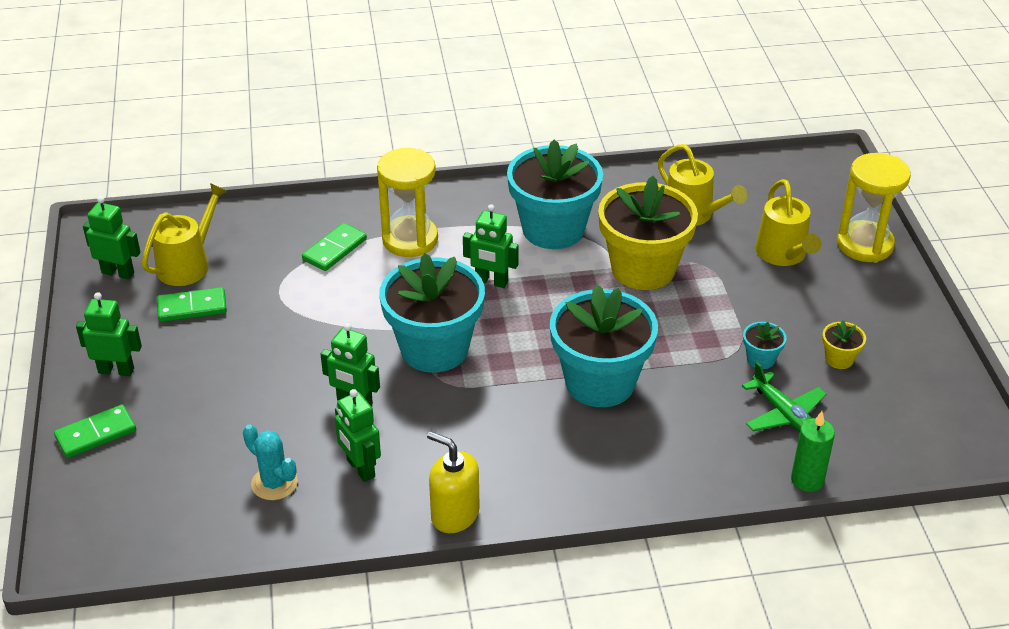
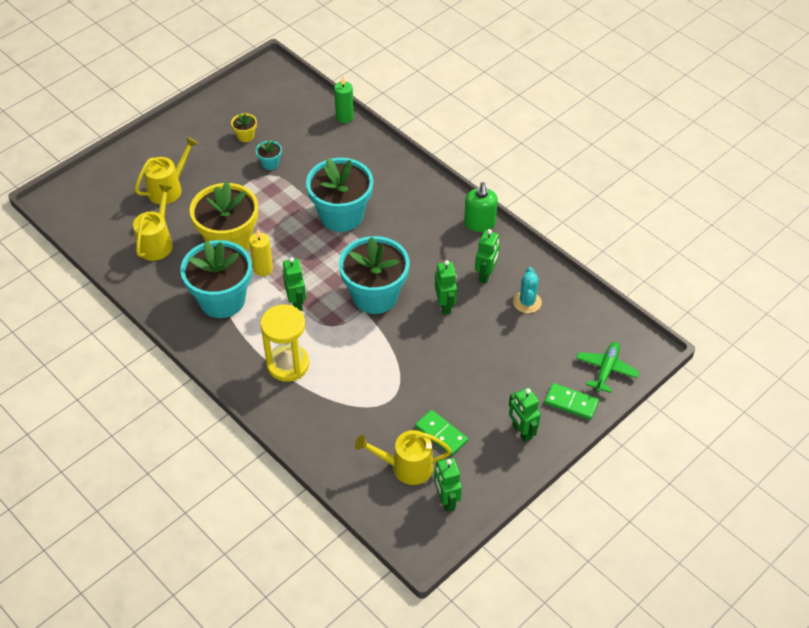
camera: 125 degrees left, 10 degrees up
(334, 249) = (328, 397): green domino -> none
(454, 514) = (479, 223): yellow soap dispenser -> green soap dispenser
(571, 277) = (263, 269): none -> yellow candle
(784, 414) = (306, 140): green plane -> green plane (606, 370)
(864, 245) = (133, 159): yellow hourglass -> none

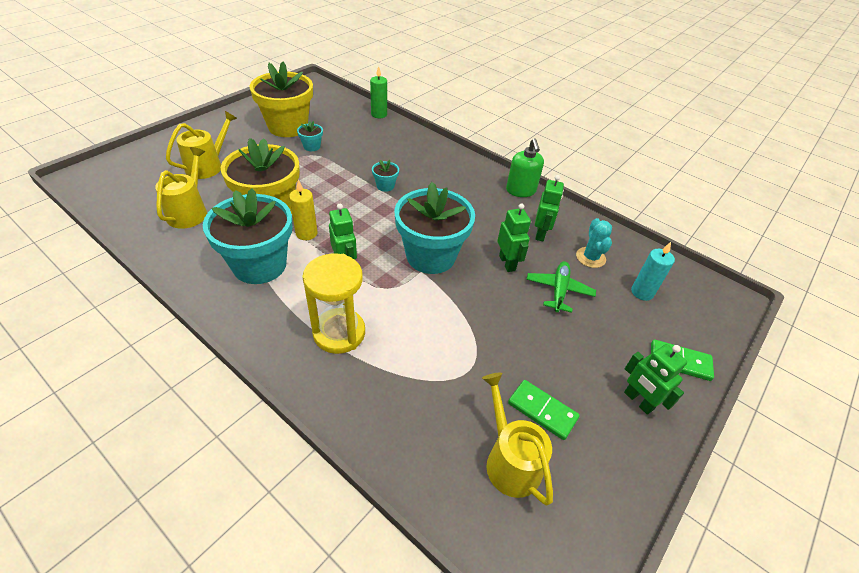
camera: 10 degrees left, 5 degrees down
(245, 136) = (288, 127): yellow flower pot -> yellow flower pot, size x2.43
(341, 215) = (385, 186): turquoise flower pot -> turquoise flower pot, size x0.41
(407, 467) = (510, 461): yellow watering can -> yellow watering can turned 75 degrees clockwise
(446, 500) = (575, 510): green robot -> none
(563, 339) = (642, 292): none -> turquoise candle
(606, 370) = (700, 322): green plane -> green plane (559, 290)

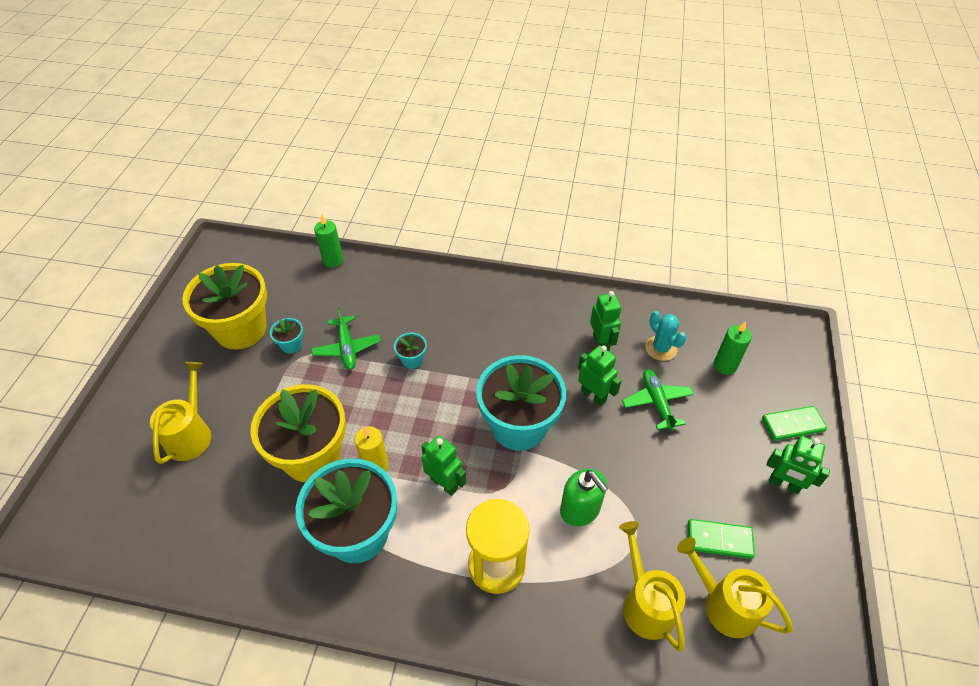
camera: 25 degrees left, 5 degrees up
(189, 212) = (223, 509): yellow watering can -> yellow watering can (645, 603)
(346, 162) = (347, 348): none -> green plane
(521, 191) = (550, 297): green soap dispenser -> green soap dispenser (580, 510)
(642, 292) = (725, 365): turquoise candle -> green candle

